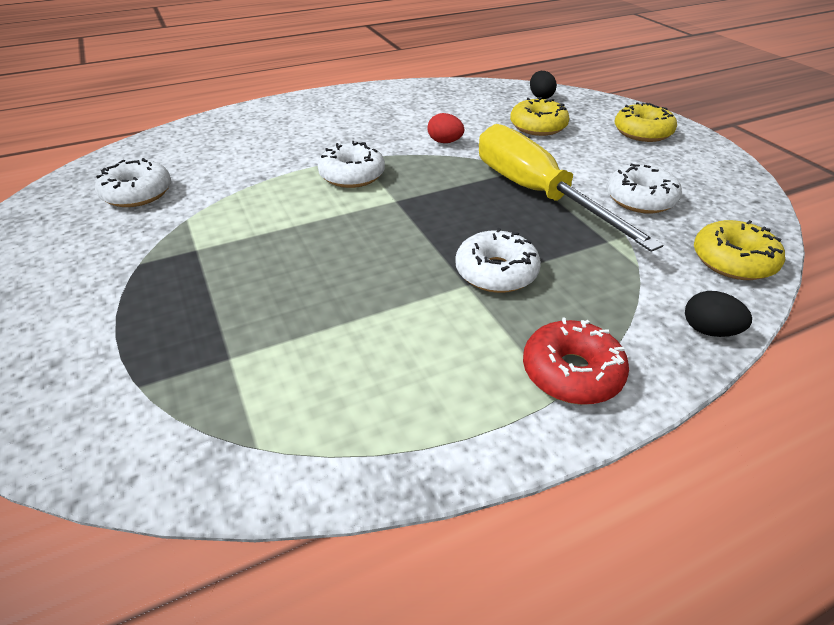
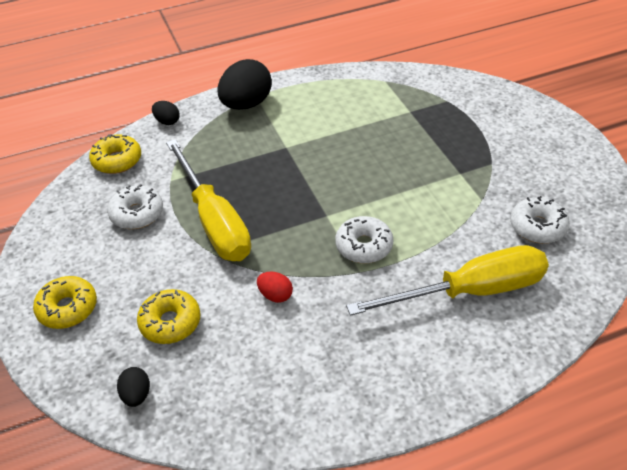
camera: 175 degrees left, 5 degrees up
(250, 147) = (470, 291): none -> yellow screwdriver
(496, 272) = (266, 155): white donut -> none
(571, 373) = (246, 104): red donut -> black egg

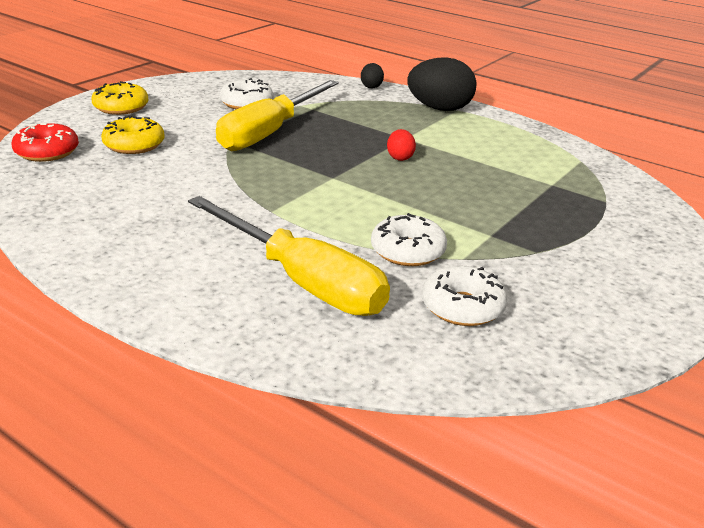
camera: 55 degrees right, 15 degrees down
(117, 160) = (300, 82): yellow donut -> none
(136, 395) = (47, 152): black egg -> red donut
(275, 295) = (202, 179): red egg -> red egg (400, 157)
(364, 246) = (310, 205): white donut -> white donut (407, 251)

